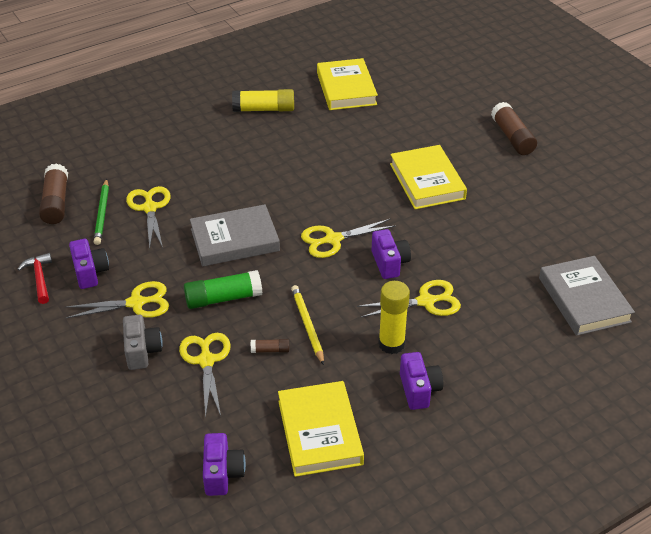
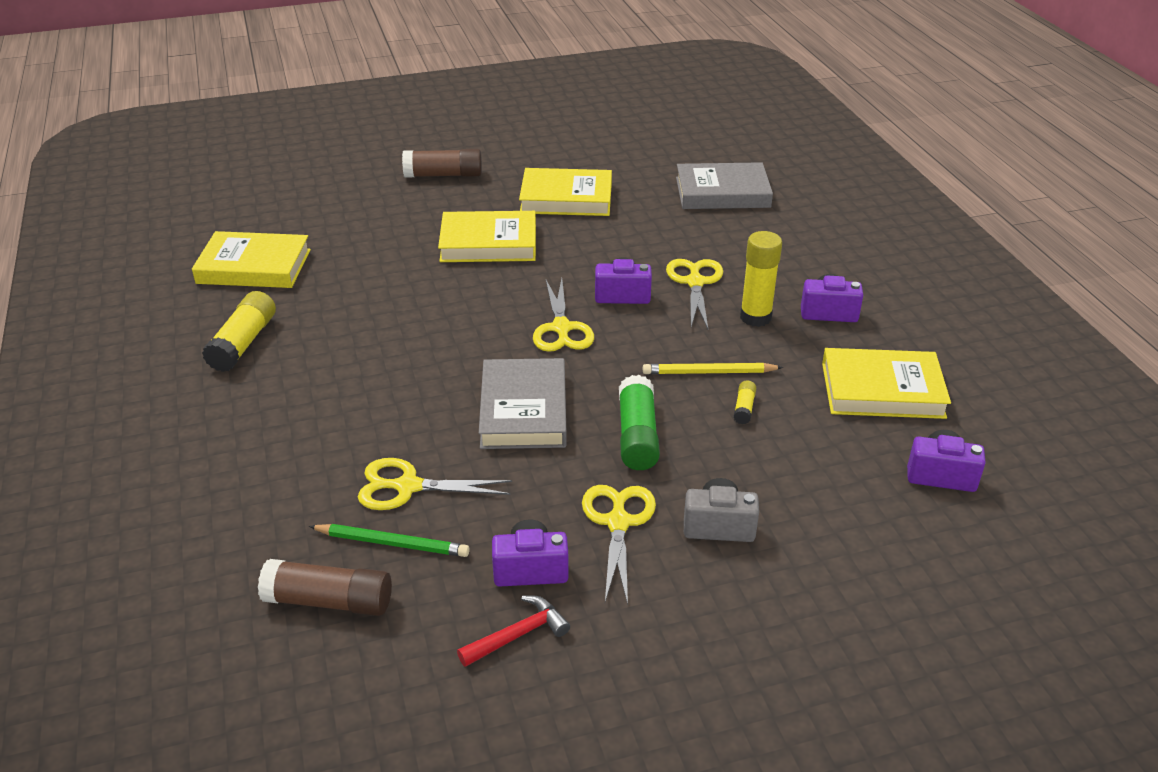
camera: 75 degrees left, 5 degrees down
(39, 278) = (518, 634): red hammer -> red hammer turned 150 degrees clockwise
(206, 361) = (750, 466): yellow scissors -> none
(270, 350) = (744, 408): brown glue stick -> yellow glue stick
(516, 207) = (566, 198): none -> yellow book

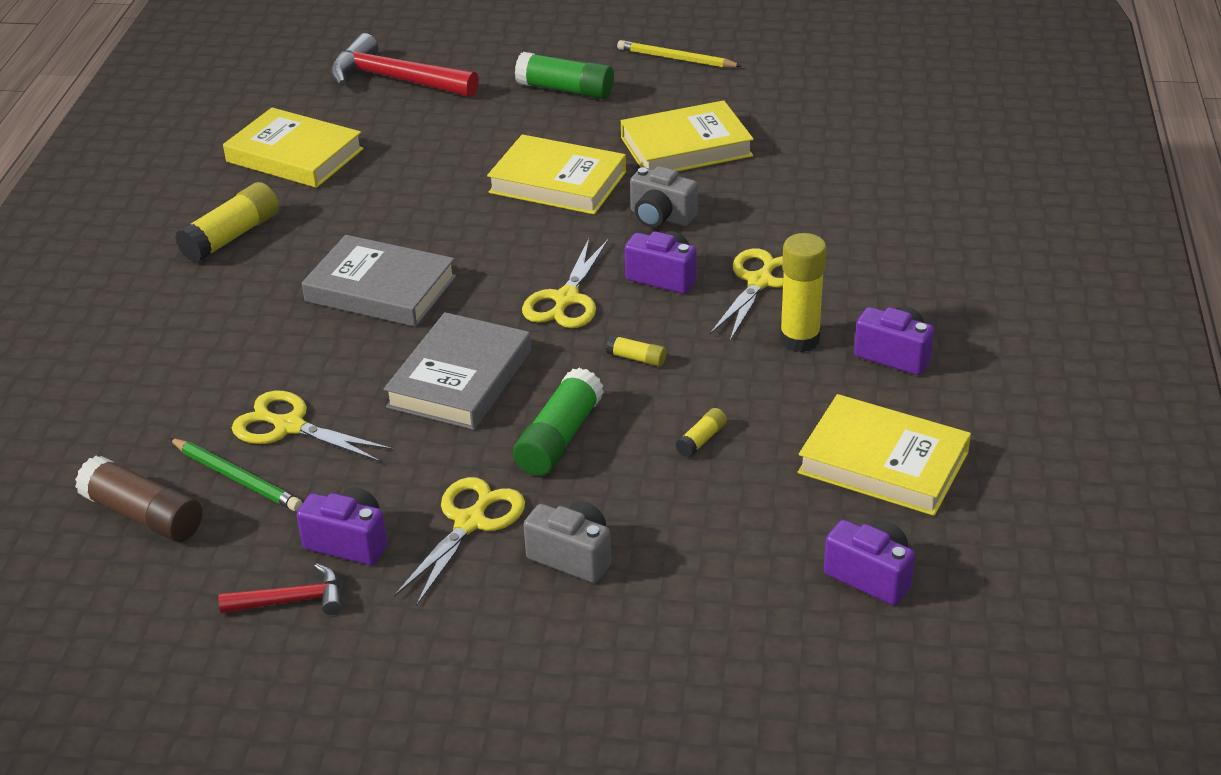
camera: 25 degrees right, 0 degrees up
(298, 192) = (394, 79): none -> red hammer
(443, 175) = (565, 90): brown glue stick -> green glue stick
(566, 198) = (686, 146): yellow book -> yellow book turned 45 degrees counterclockwise
(587, 252) = (661, 217): none -> grey camera
(649, 360) = (636, 358): none -> yellow glue stick
(709, 372) = (693, 390): yellow pencil -> yellow pencil (676, 59)
(722, 192) = (882, 178): grey book -> grey book (380, 289)

